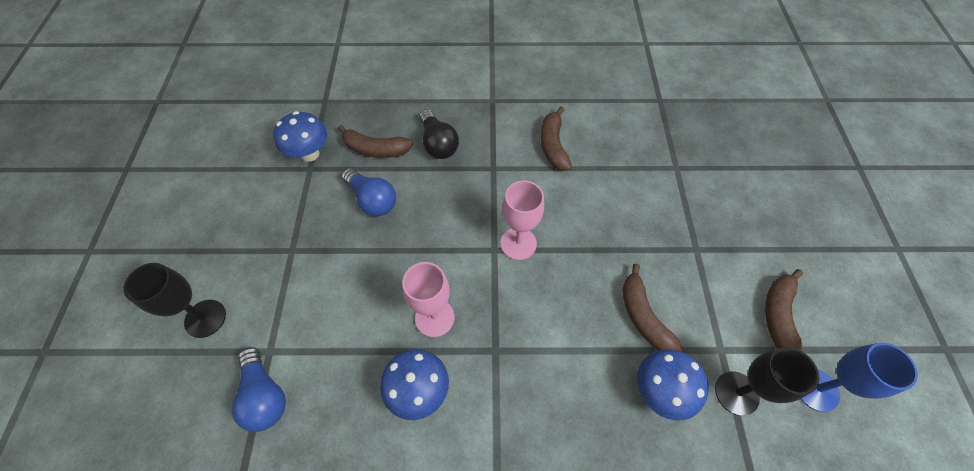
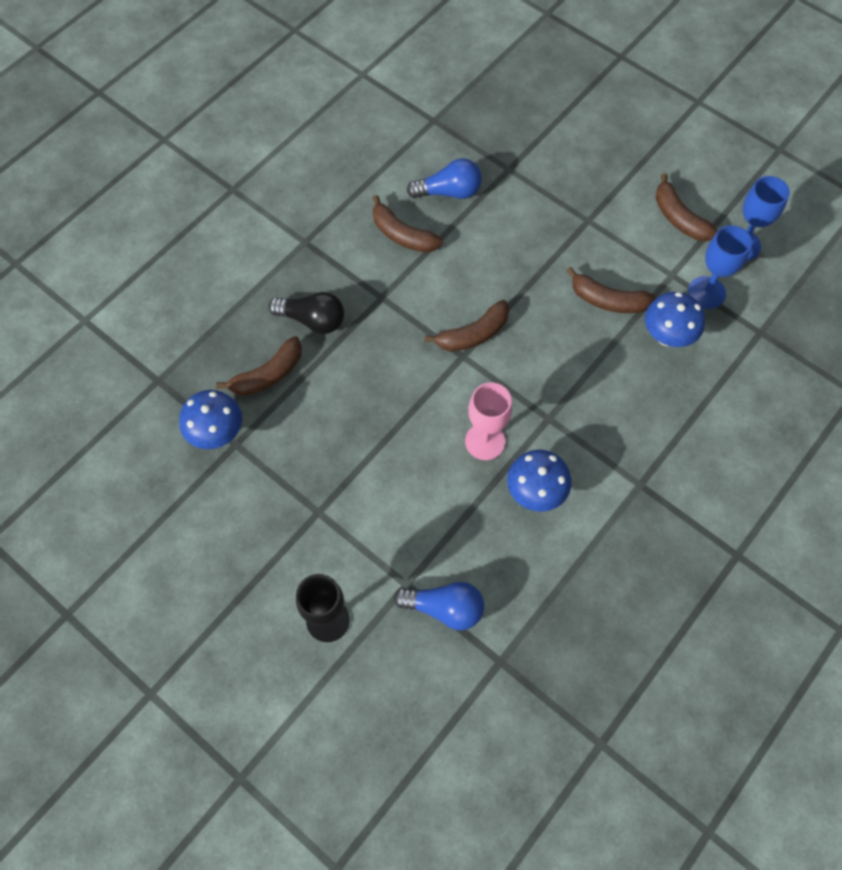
camera: 50 degrees left, 5 degrees up
(372, 200) = (325, 414): blue light bulb -> blue light bulb (449, 192)
(518, 243) = (473, 334): pink goblet -> brown banana
(736, 393) = (706, 292): black goblet -> blue goblet

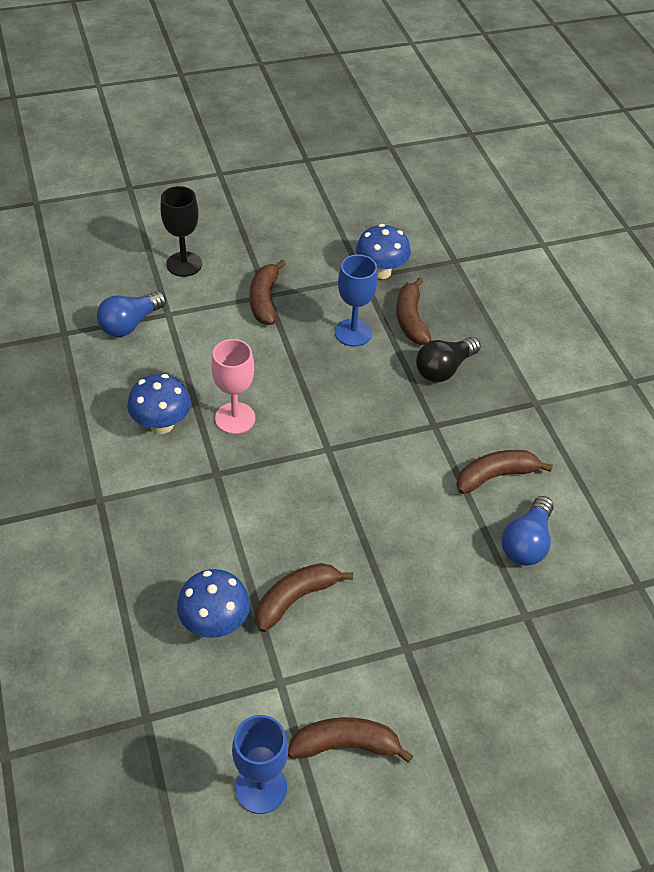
camera: 120 degrees right, 15 degrees down
(473, 334) = (344, 468): brown banana -> brown banana (265, 300)
(706, 292) = (232, 700): blue goblet -> blue goblet (353, 333)

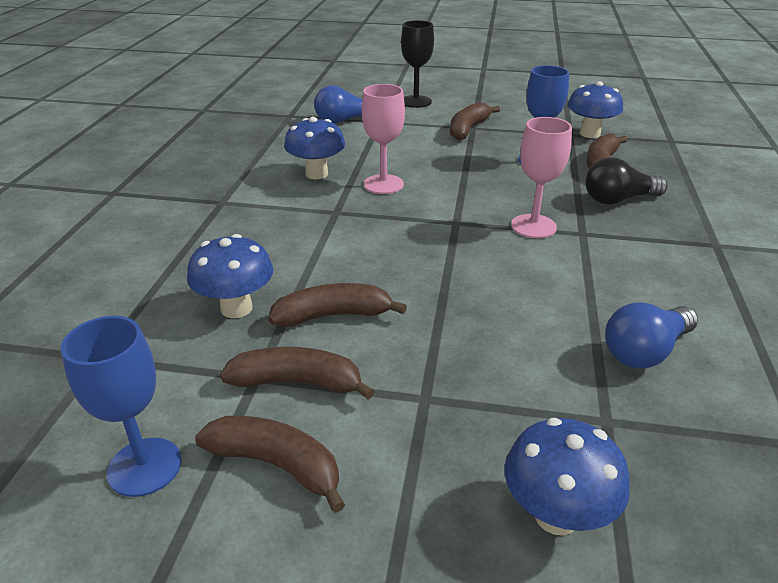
camera: 30 degrees right, 15 degrees down
(393, 431) = (533, 226): none -> pink goblet
(495, 476) = (634, 286): brown banana -> brown banana (298, 383)
(526, 701) = (556, 515): none -> blue mushroom

